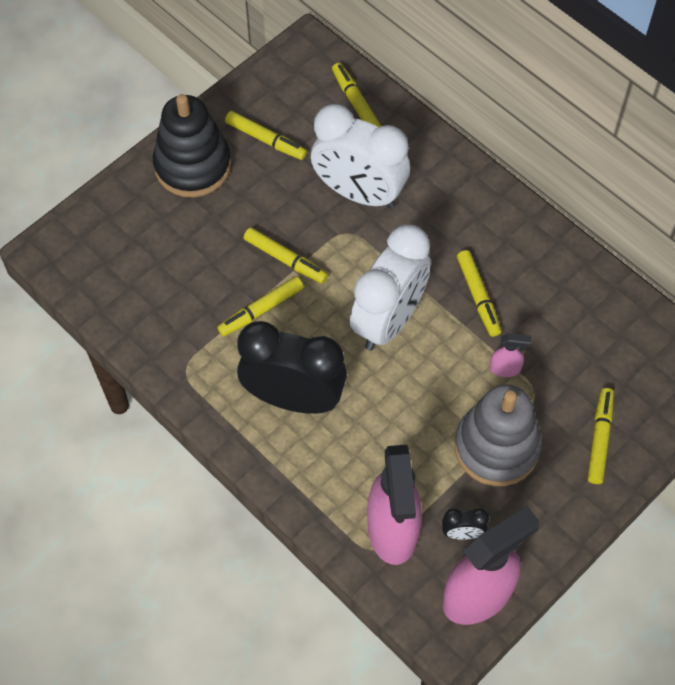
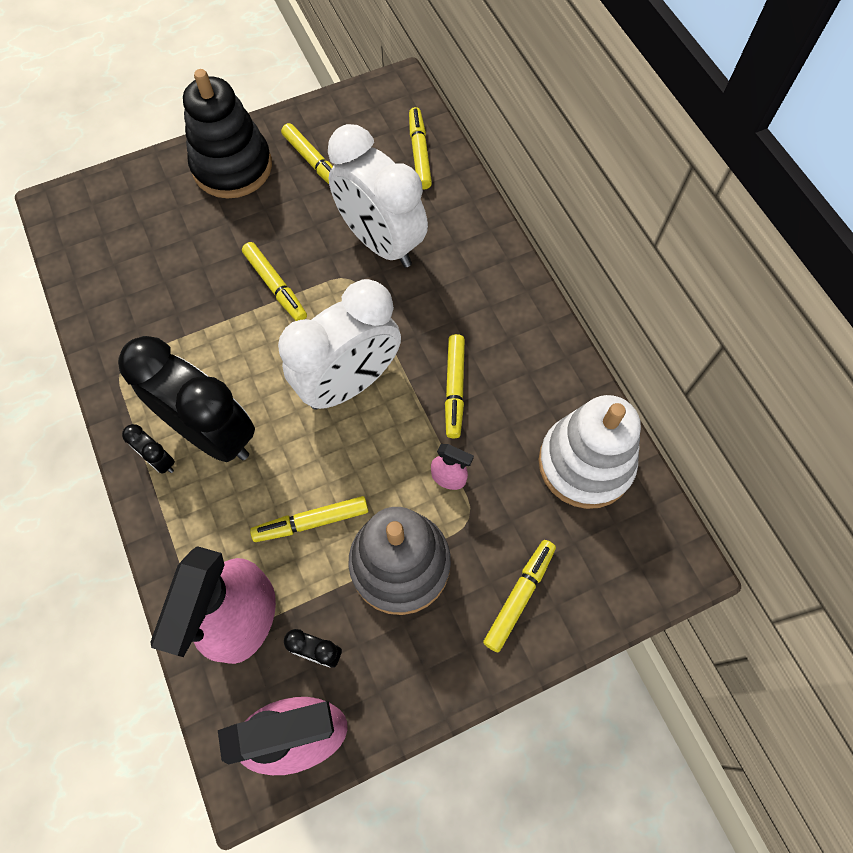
camera: 20 degrees right, 5 degrees up
(260, 434) = (160, 460): none -> black clock
(261, 310) = (226, 330): yellow marker -> yellow marker (312, 522)
(608, 321) = (585, 463): none -> white stacking toy

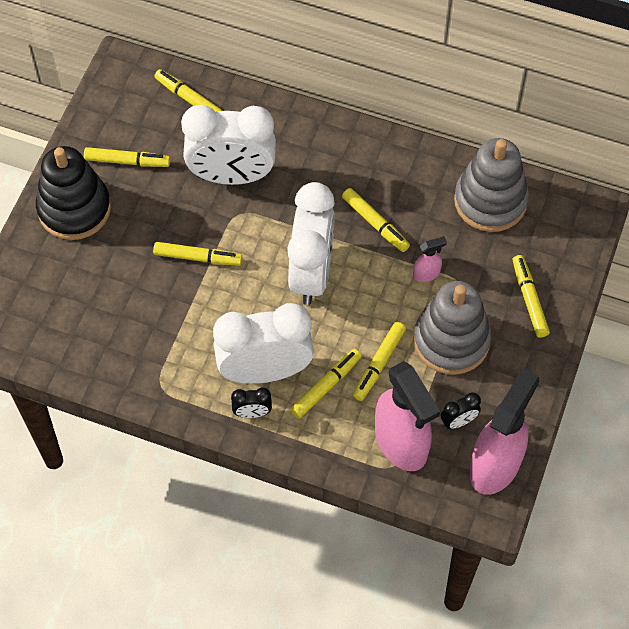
camera: 45 degrees left, 5 degrees down
(213, 433) = (265, 371): black clock -> white clock
(244, 497) = (326, 386): none -> yellow marker
(585, 463) = (490, 201): white stacking toy -> grey stacking toy

